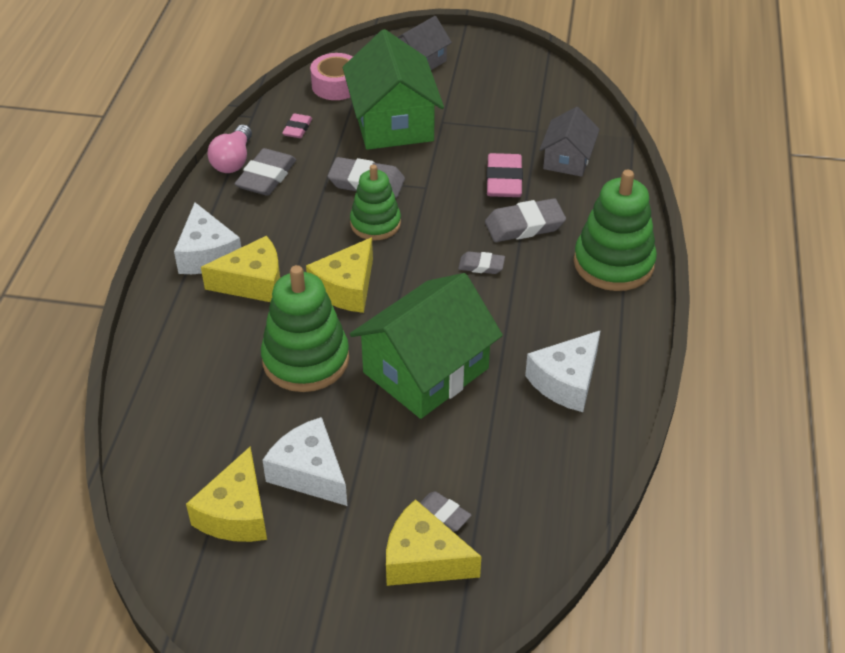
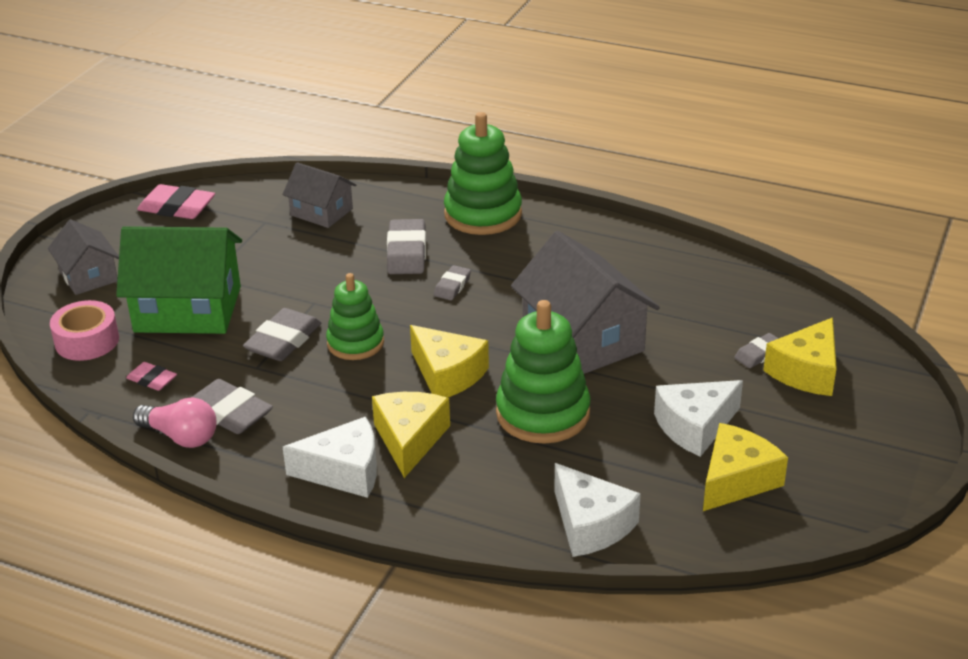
camera: 75 degrees left, 10 degrees down
(236, 513) = (736, 480): yellow cheese -> yellow cheese turned 75 degrees counterclockwise
(426, 370) = (583, 339): green house -> grey house
(504, 180) = (332, 253): pink eraser -> pink eraser (177, 207)
(566, 381) = (622, 265): white cheese -> white cheese (591, 525)

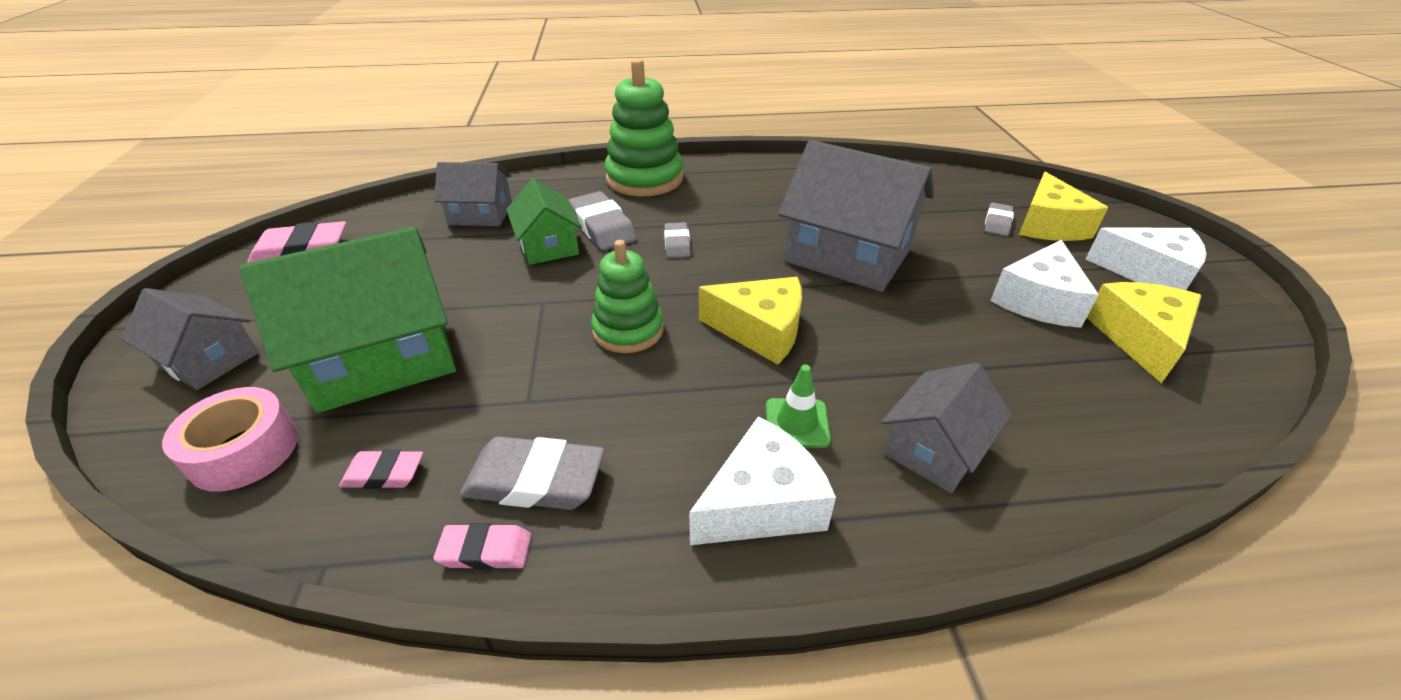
camera: 30 degrees left, 5 degrees up
(181, 437) = (485, 550): pink light bulb -> pink eraser
(283, 340) = (539, 355): grey eraser -> none
(352, 257) = (548, 245): none -> green house
(409, 439) = (797, 423): yellow cheese -> green traffic cone
(481, 485) = (934, 448): none -> grey house
(543, 413) = (897, 338): green stacking toy -> none
(591, 525) = (1096, 448): white cheese -> white cheese (1148, 273)

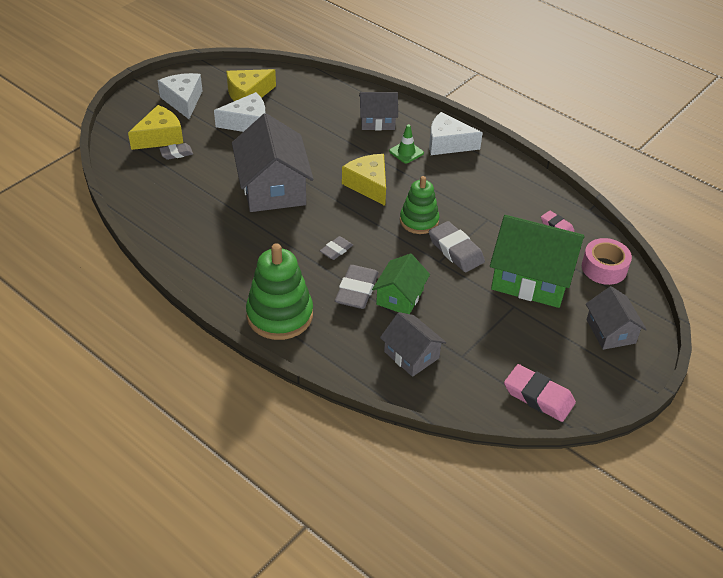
camera: 135 degrees left, 5 degrees up
(485, 550) = (538, 184): pink eraser -> none
(535, 480) = (508, 192): grey eraser -> grey eraser (456, 250)

